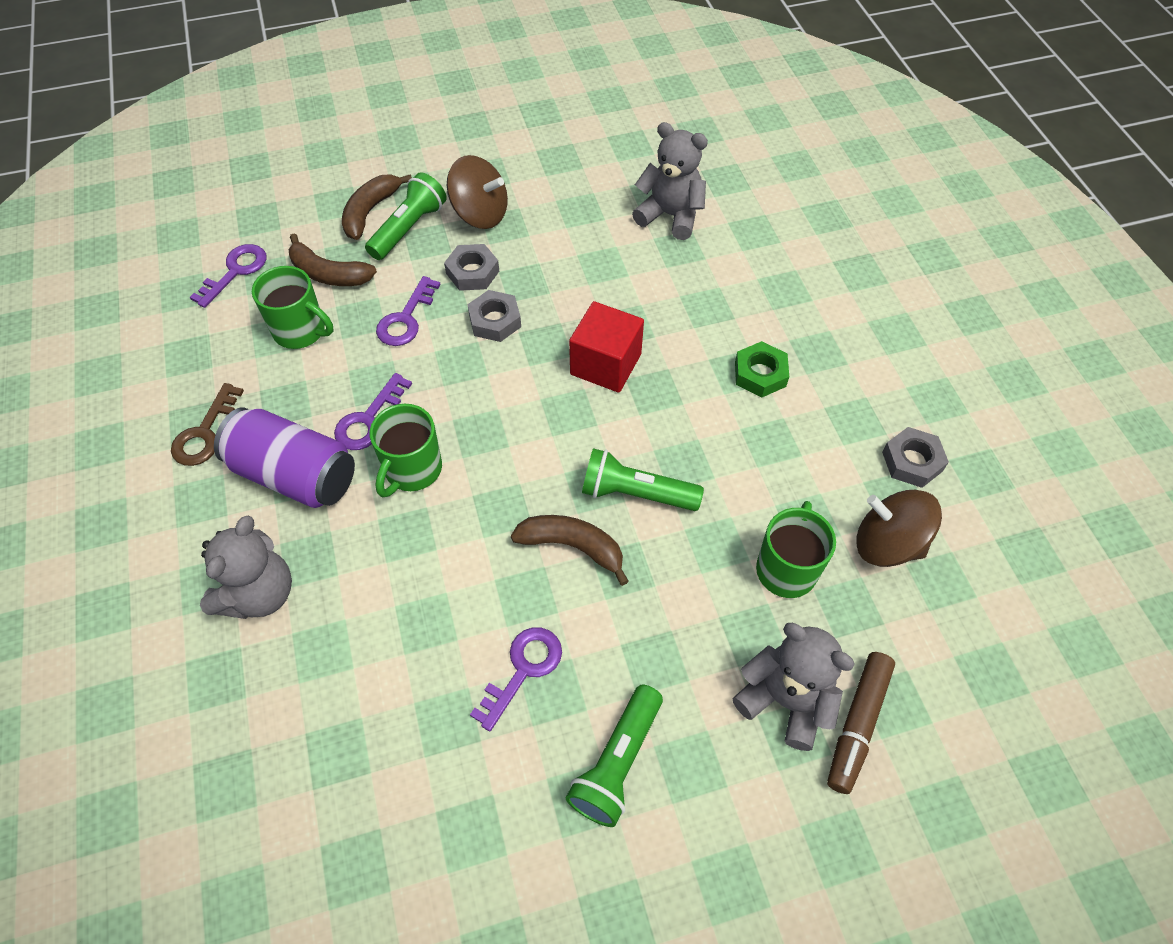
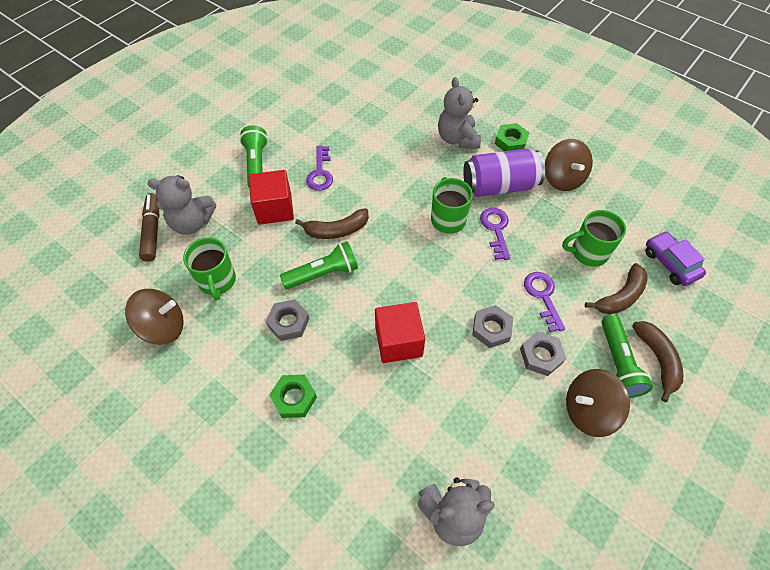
camera: 145 degrees right, 0 degrees up
(193, 535) = (510, 141): none -> green nut
(205, 433) = (562, 178): brown key -> brown spinning top
(235, 271) = (670, 263): purple key -> purple car
(329, 274) = (620, 296): brown banana -> brown banana turned 150 degrees clockwise
(639, 643) = (274, 209): none -> red cube
(912, 461) = (163, 392): grey nut -> grey nut (288, 322)

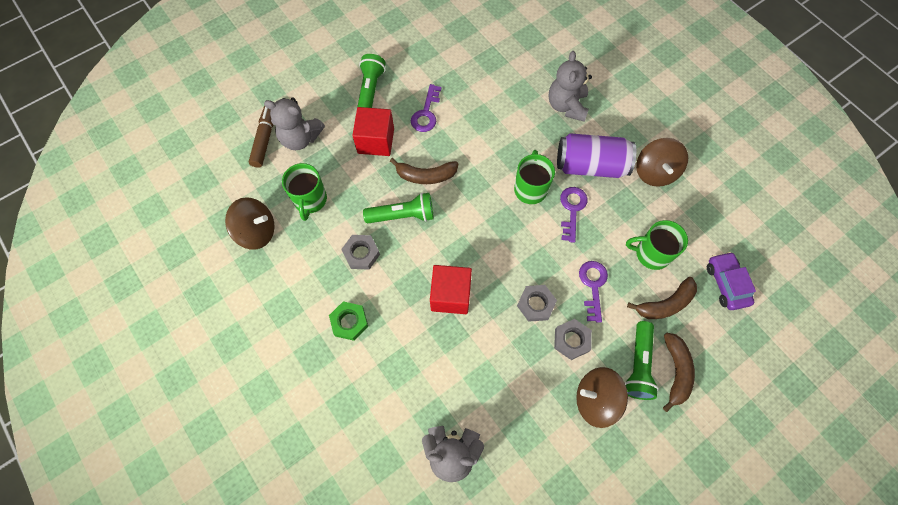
camera: 15 degrees right, 10 degrees up
(510, 141) = (618, 120): green nut -> none

